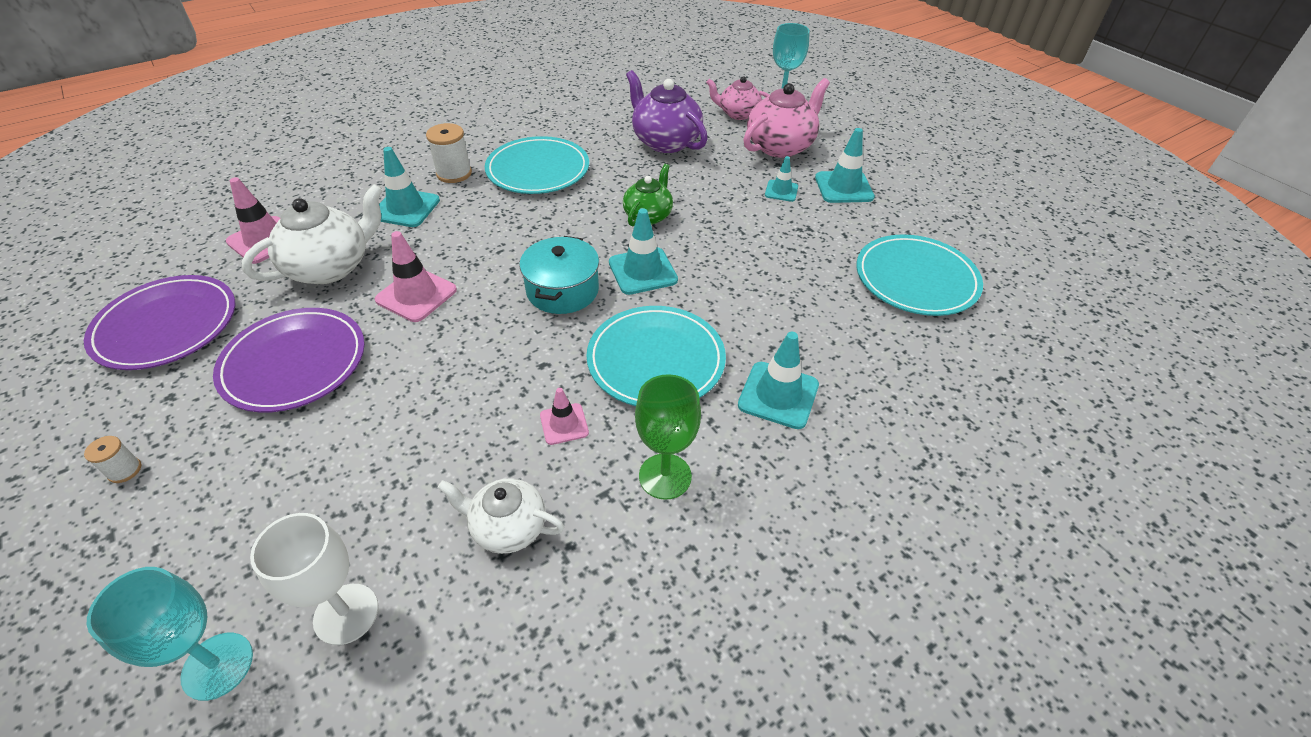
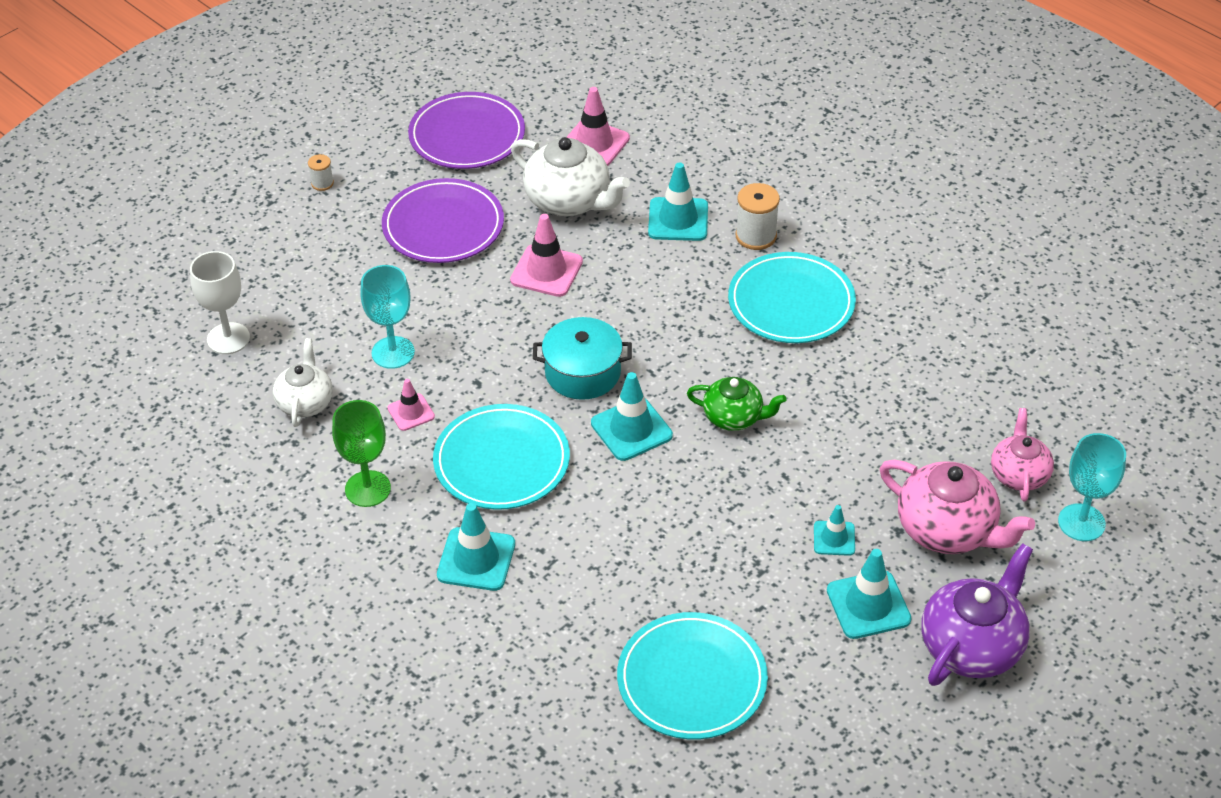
camera: 80 degrees right, 0 degrees up
(217, 666) = (189, 293): turquoise goblet -> turquoise goblet (393, 352)
(665, 142) = (906, 407): purple teapot -> purple teapot (972, 646)

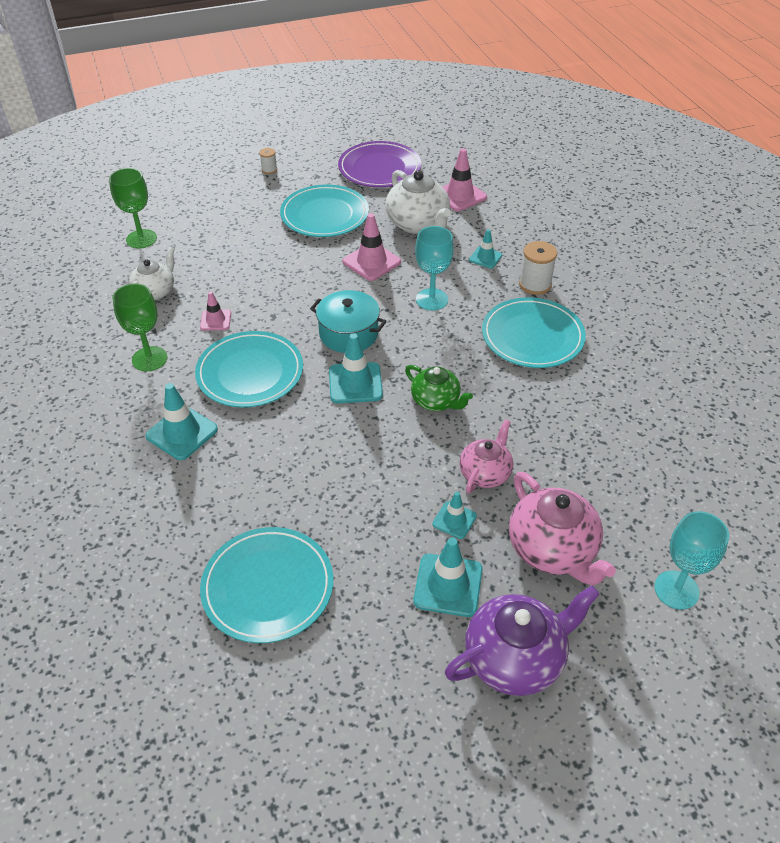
camera: 25 degrees right, 0 degrees up
(228, 338) = (141, 239): white goblet -> green goblet
(393, 352) = (233, 279): turquoise goblet -> turquoise goblet (432, 299)
(443, 226) = (324, 215): purple plate -> turquoise plate
(678, 220) = (485, 257): turquoise traffic cone -> turquoise traffic cone, size x0.60
(1019, 474) = (642, 528): pink teapot -> pink teapot (485, 473)

